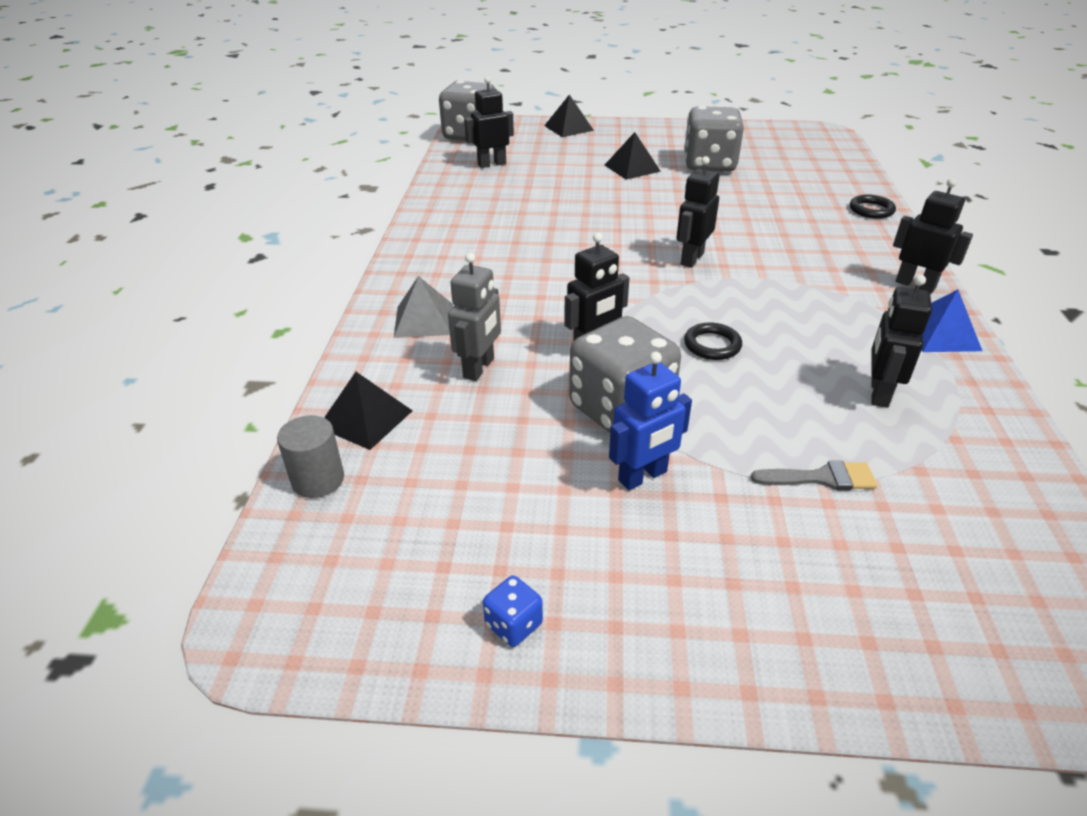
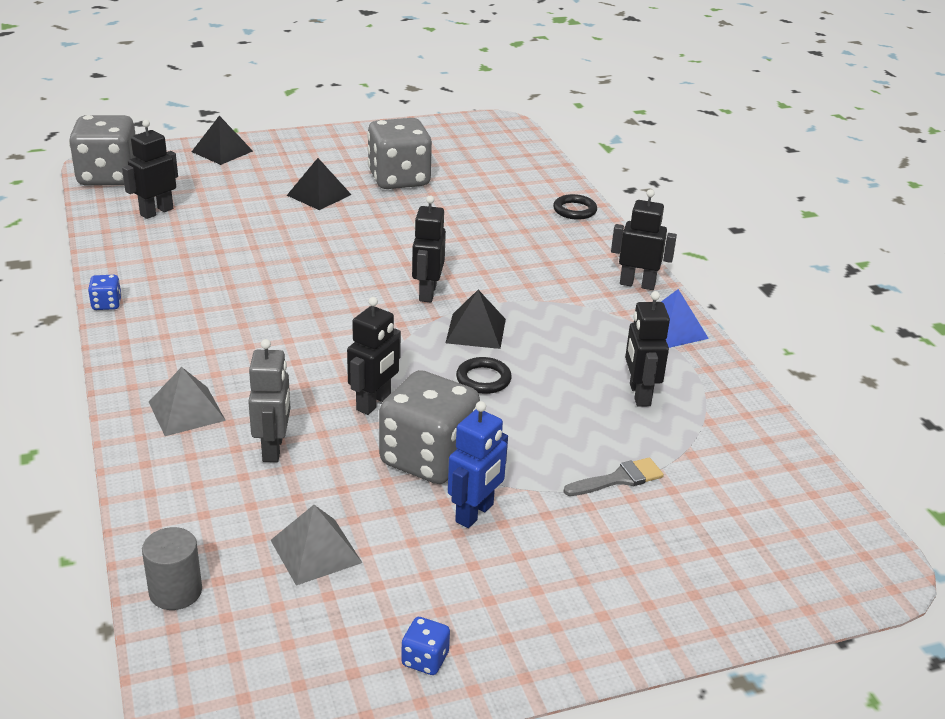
camera: 25 degrees left, 5 degrees down
(365, 418) = (187, 523): black pyramid -> black pyramid (476, 330)
(412, 225) = (106, 304): none -> blue dice
(464, 474) = (315, 551): none -> grey pyramid

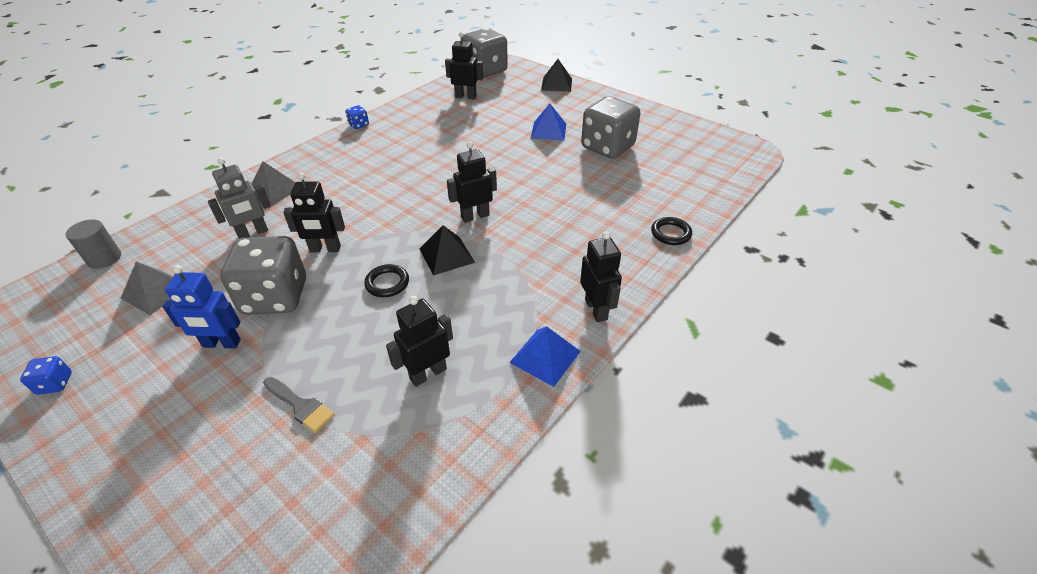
camera: 60 degrees right, 10 degrees up
(319, 195) = (548, 131): black pyramid -> blue pyramid

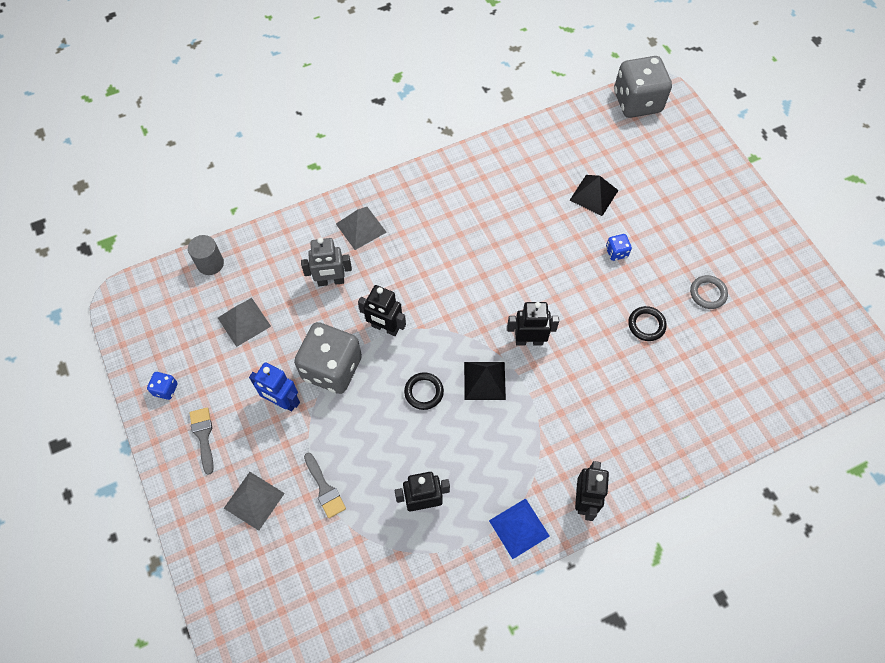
camera: 25 degrees right, 20 degrees up
(117, 412) = (203, 436): none -> grey brush
(205, 453) = (254, 500): none -> grey pyramid
(359, 125) = (466, 154): blue dice -> blue dice (616, 252)
(466, 97) = (595, 145): black robot -> none
(548, 131) = (658, 241): blue pyramid -> none
(556, 84) = (708, 159): black pyramid -> black pyramid (594, 195)
(607, 147) = (708, 293): grey dice -> grey ring
(671, 233) = (702, 442): black ring -> black ring (646, 325)

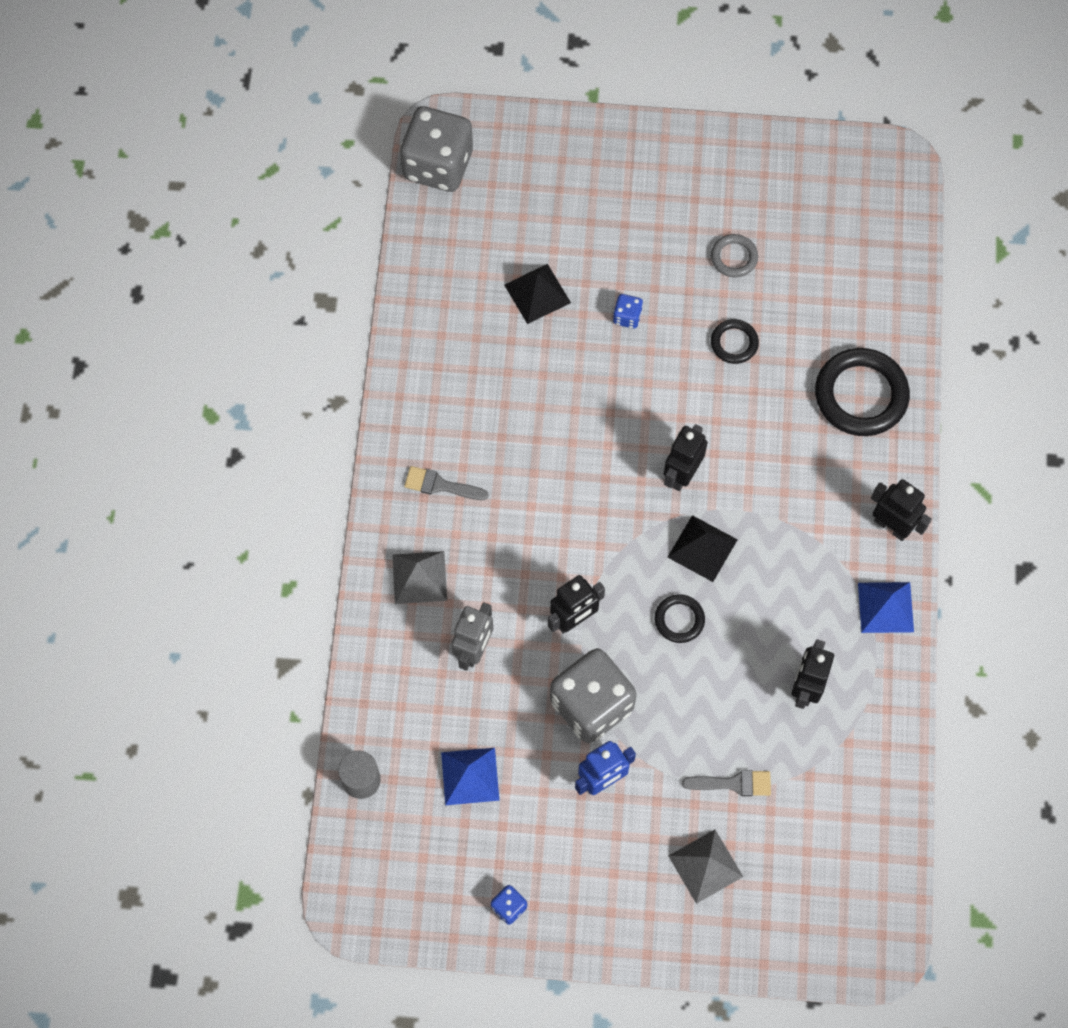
camera: 60 degrees left, 5 degrees up
(203, 436) = (595, 888): grey brush -> grey brush (440, 485)
(244, 321) = (470, 776): grey pyramid -> blue pyramid
(669, 427) = (861, 395): none -> black ring

